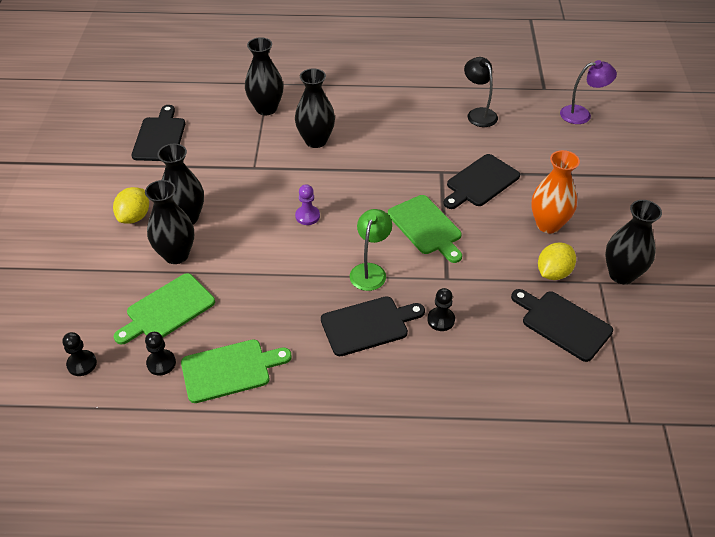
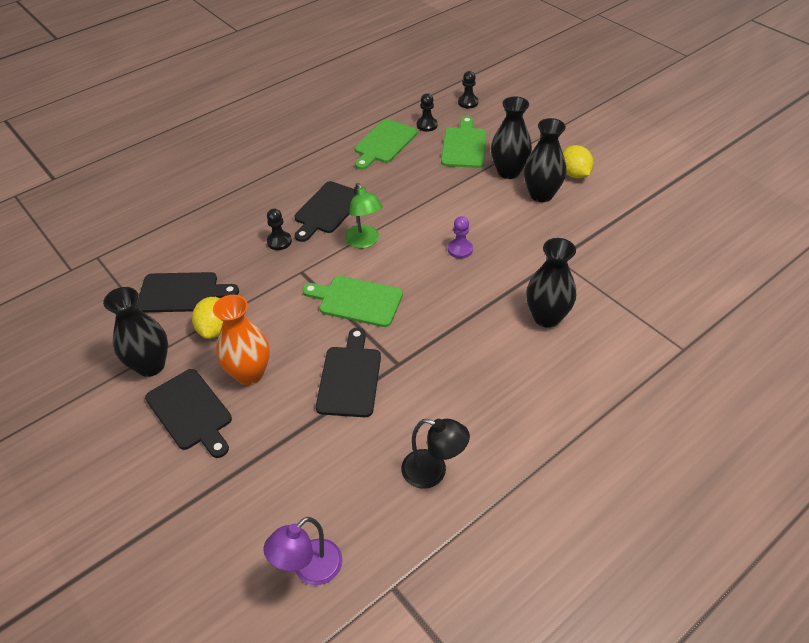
camera: 140 degrees right, 0 degrees up
(160, 137) = (667, 233): black cutting board -> black cutting board (191, 412)
(266, 108) = (637, 319): black vase -> none

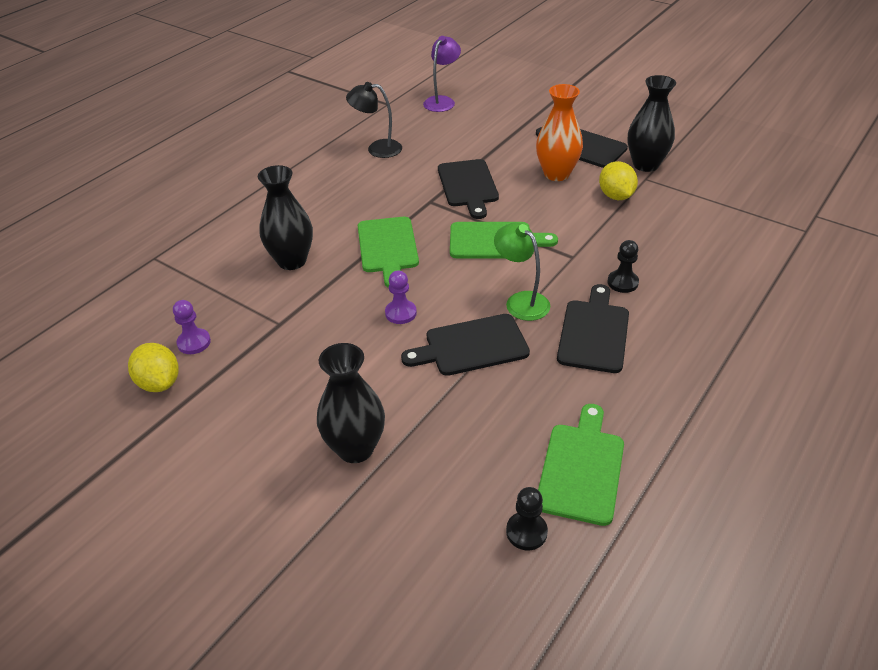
camera: 165 degrees right, 5 degrees down
(182, 292) = (678, 217): black cutting board -> black cutting board (471, 346)
(464, 146) = (442, 492): green cutting board -> green cutting board (388, 248)
(468, 102) = (467, 624): black pawn -> none
(541, 195) = (301, 414): black vase -> none
(574, 174) = (247, 466): yellow lemon -> yellow lemon (159, 383)
(624, 256) = (194, 342): none -> purple pawn

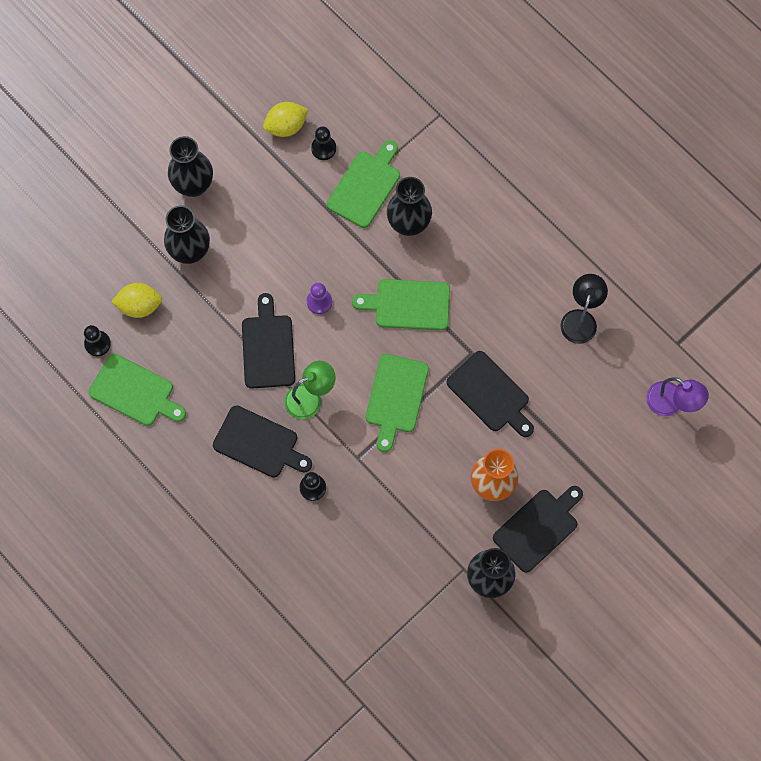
camera: 100 degrees right, 30 degrees up
(194, 342) = (323, 148): purple pawn -> black pawn
(246, 300) = (365, 186): none -> green cutting board
(250, 465) = (194, 185): none -> black vase
(468, 186) = (490, 394): black cutting board -> black cutting board turned 135 degrees counterclockwise
(615, 196) = (440, 528): yellow lemon -> yellow lemon (139, 305)

